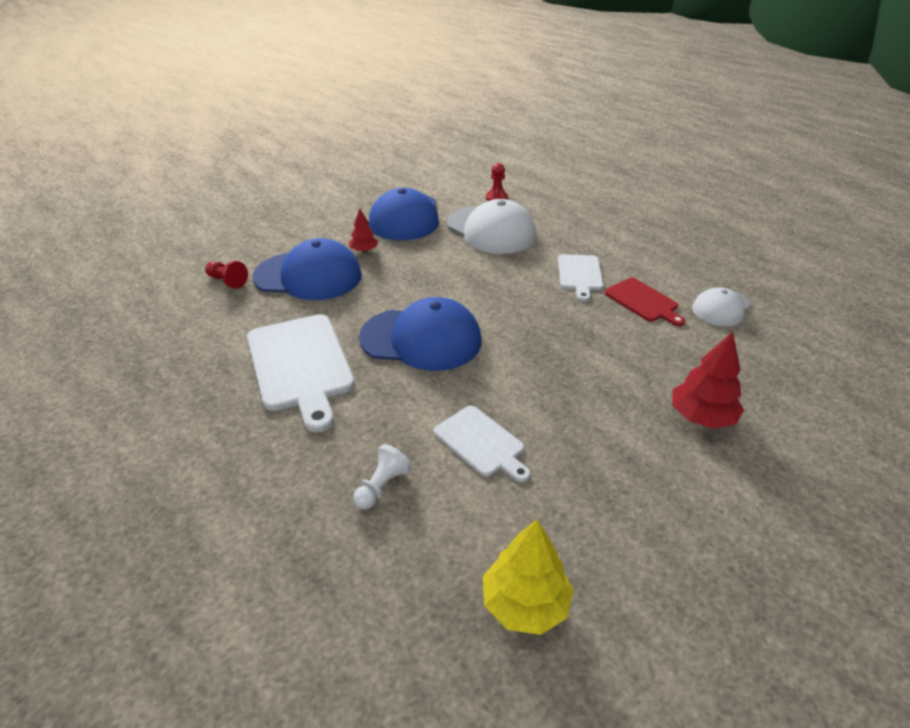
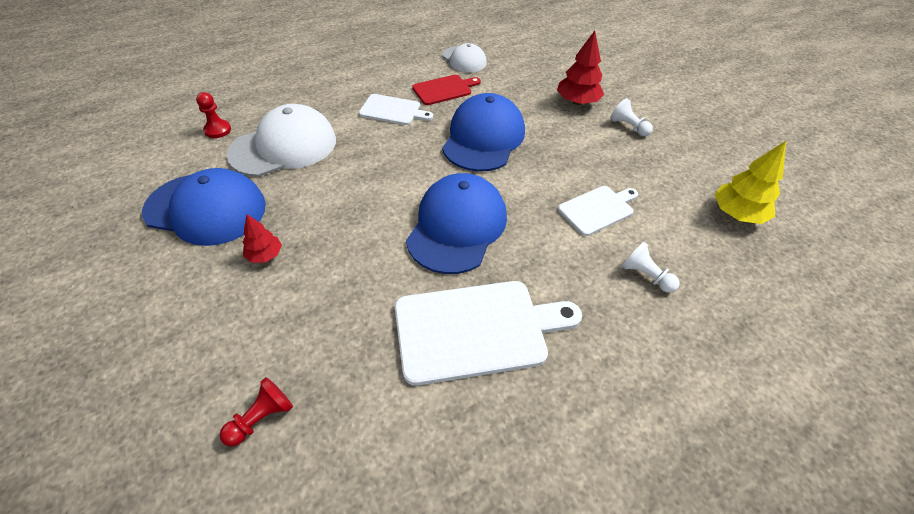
camera: 80 degrees left, 10 degrees up
(308, 276) = (296, 316): blue cap -> blue cap (483, 138)
(675, 475) = (628, 127): none -> white pawn

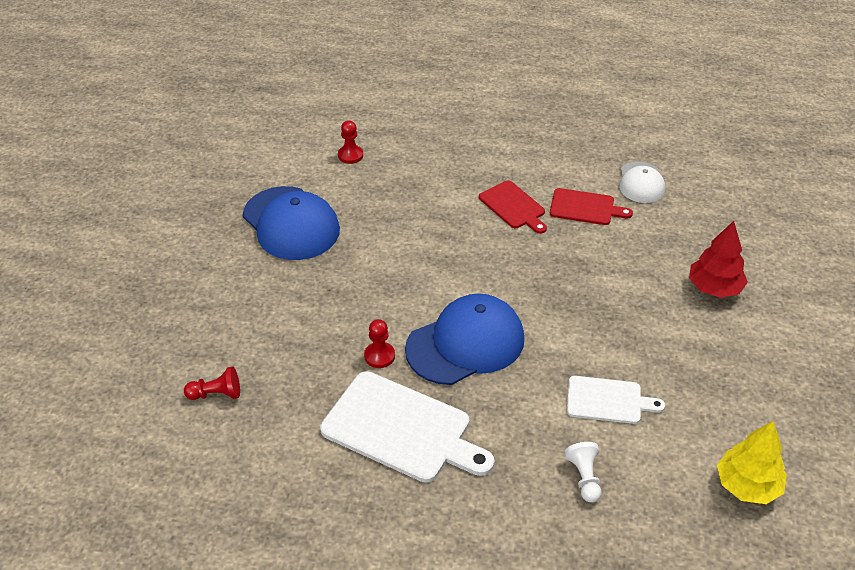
camera: 40 degrees right, 5 degrees down
(265, 255) = (303, 284): red tree -> none
(284, 147) = (389, 197): white cap -> none
(392, 110) = (513, 207): white cutting board -> red cutting board
(396, 278) = (379, 356): none -> red pawn
(483, 138) = (572, 277): blue cap -> none
(628, 127) = (740, 342): white pawn -> none

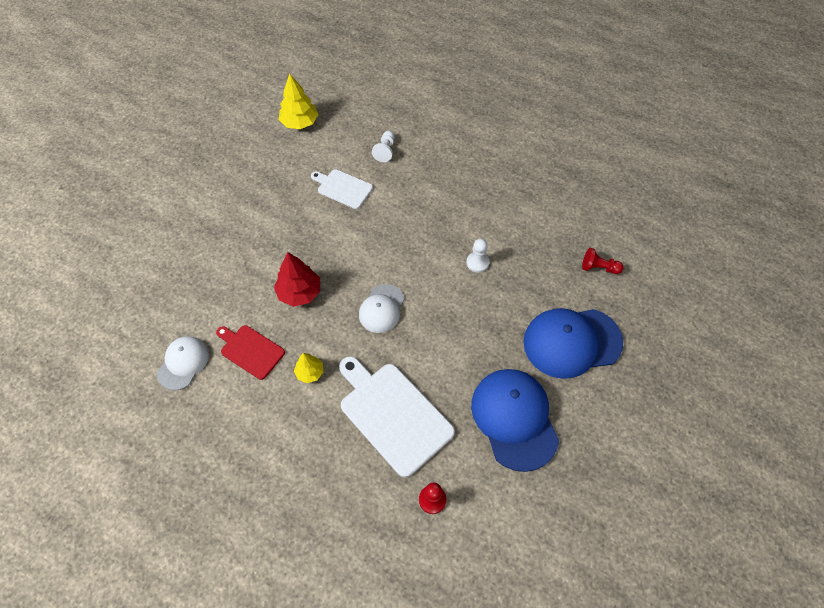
camera: 160 degrees left, 15 degrees up
(379, 356) = (477, 262): red pawn -> white pawn
(401, 429) = (480, 208): white cutting board -> white cutting board (393, 414)
(465, 343) = (413, 254): blue cap -> blue cap (572, 342)
(472, 277) = (382, 308): none -> white cap
(513, 207) = (310, 372): red cutting board -> yellow tree
(714, 288) = (212, 243): red tree -> red tree (299, 292)

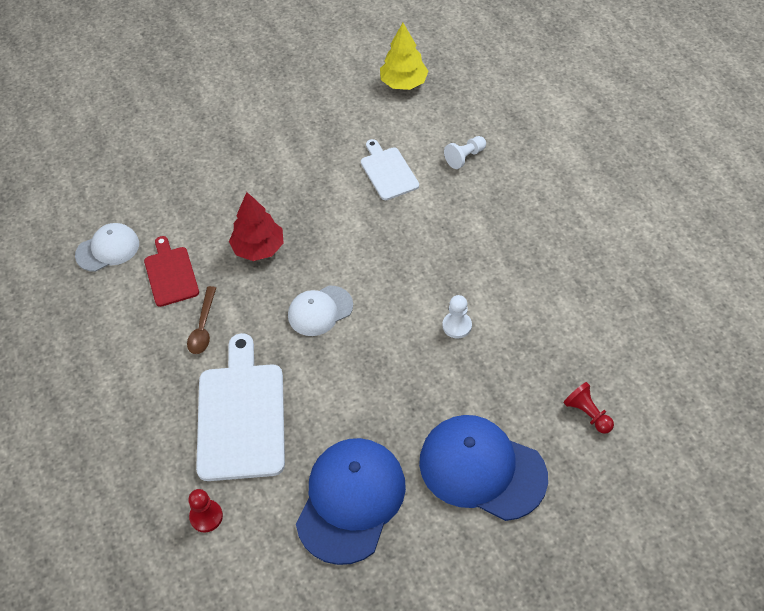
camera: 40 degrees right, 5 degrees down
(310, 372) = (203, 327): yellow tree -> brown spoon

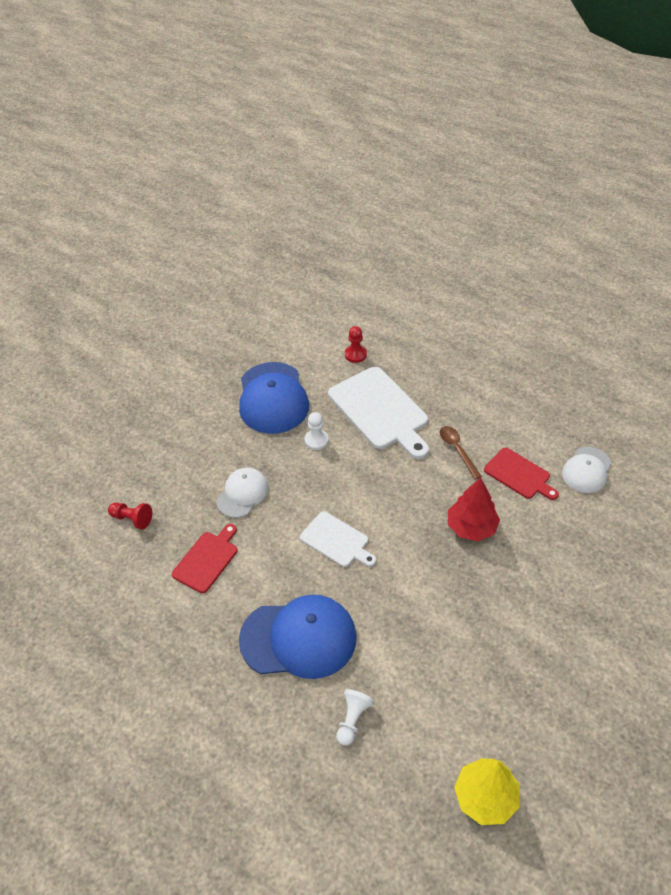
camera: 150 degrees right, 5 degrees down
(320, 311) = (381, 501): white cap -> white cap (242, 494)
(388, 171) = (418, 661): white cutting board -> white cutting board (336, 541)
(457, 326) = (265, 539): white pawn -> white pawn (316, 440)
(482, 469) = (195, 451): blue cap -> blue cap (298, 638)
(524, 332) = (207, 560): none -> red cutting board

